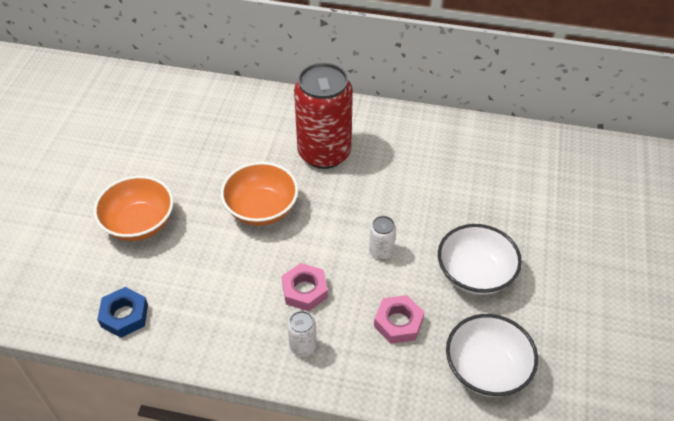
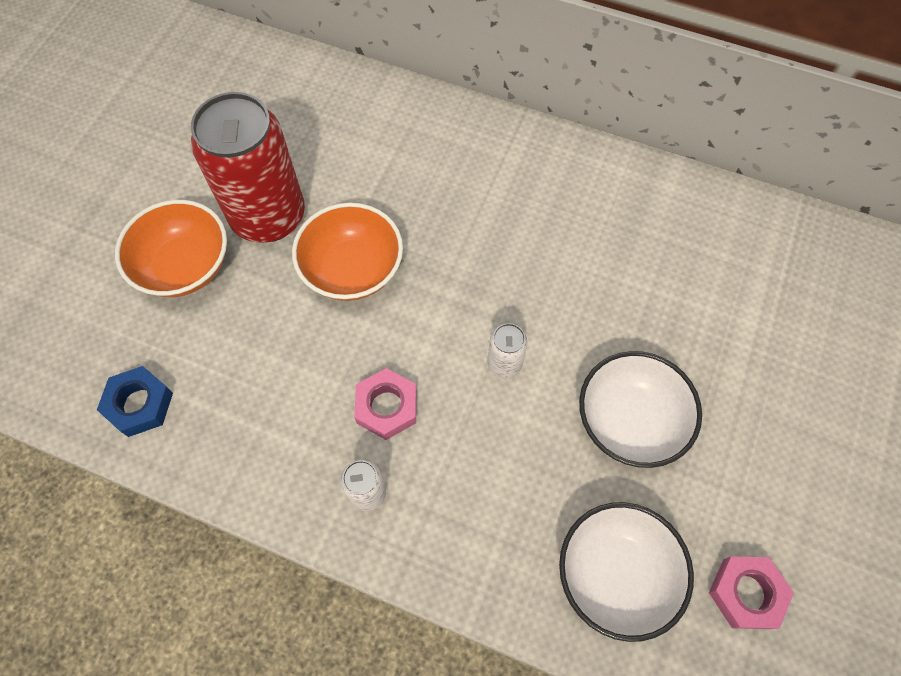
camera: 10 degrees right, 15 degrees up
(324, 153) = (456, 194): red can -> red can (268, 216)
(398, 322) = (506, 479): pink nut -> pink nut (746, 593)

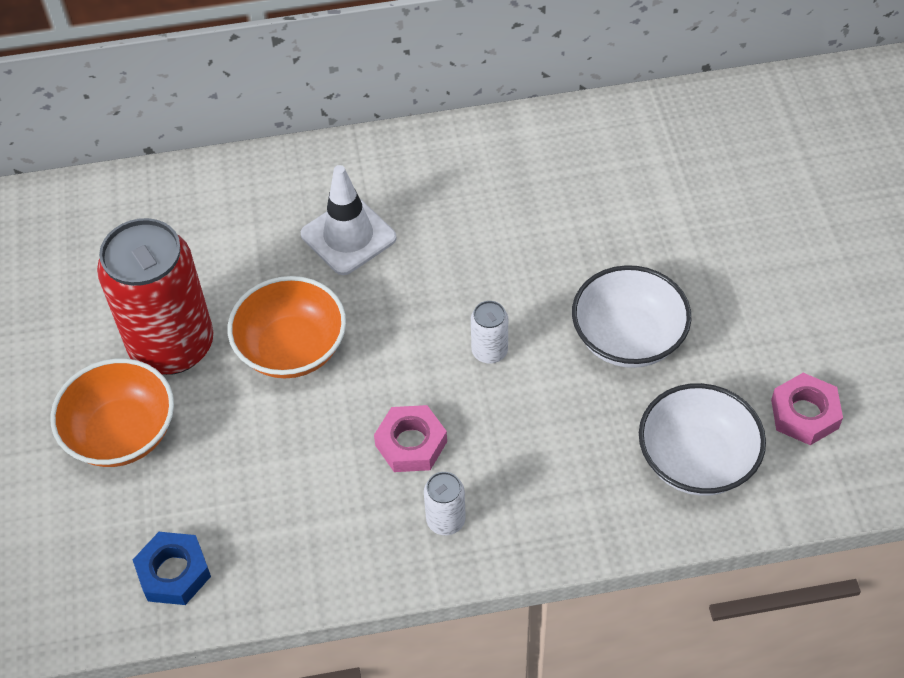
camera: 30 degrees left, 10 degrees down
(460, 199) = (348, 236): none -> white traffic cone

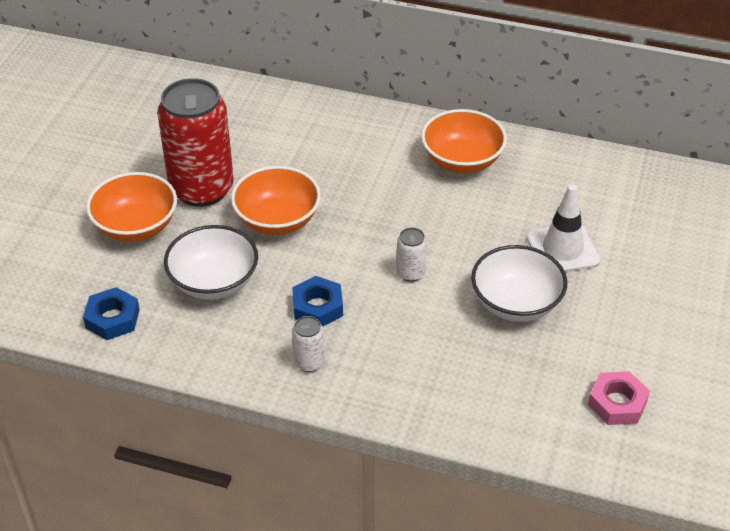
camera: 25 degrees right, 10 degrees down
(348, 236) = (361, 168): white traffic cone -> white traffic cone (562, 249)
(411, 443) = (317, 307): pink nut -> blue nut
(458, 178) = (462, 160): none -> orange bowl
(696, 460) = (514, 399): white bowl -> white bowl (214, 282)

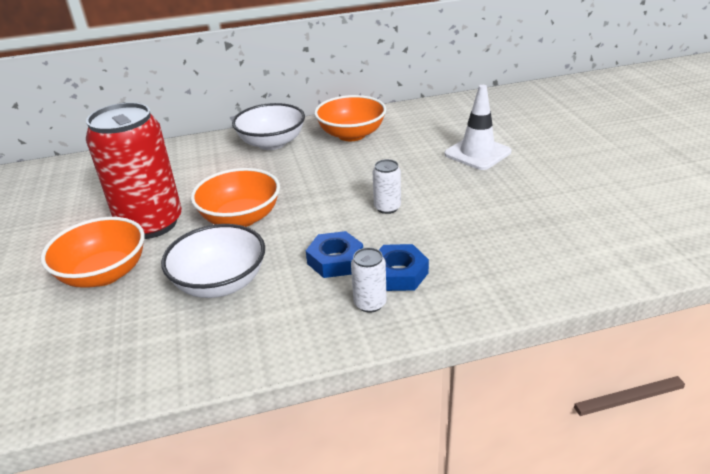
camera: 30 degrees left, 10 degrees down
(112, 319) = (134, 359): blue nut -> blue nut (398, 273)
(516, 303) = (485, 193): white bowl -> white bowl (272, 143)
(617, 403) = (631, 219): pink nut -> none

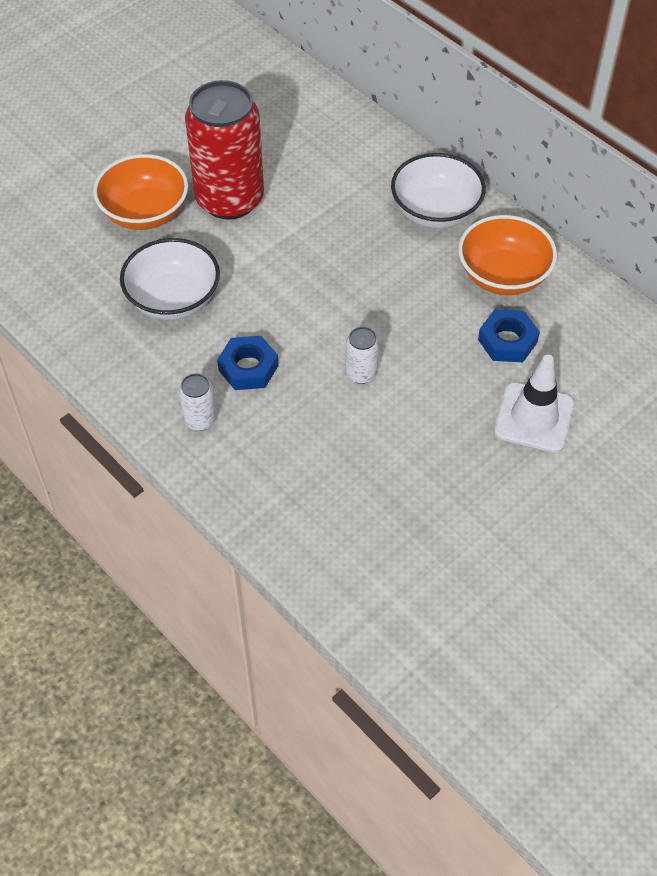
camera: 60 degrees right, 20 degrees up
(241, 218) = (276, 261): orange bowl -> none
(398, 273) = (254, 425): blue nut -> blue nut (507, 341)

